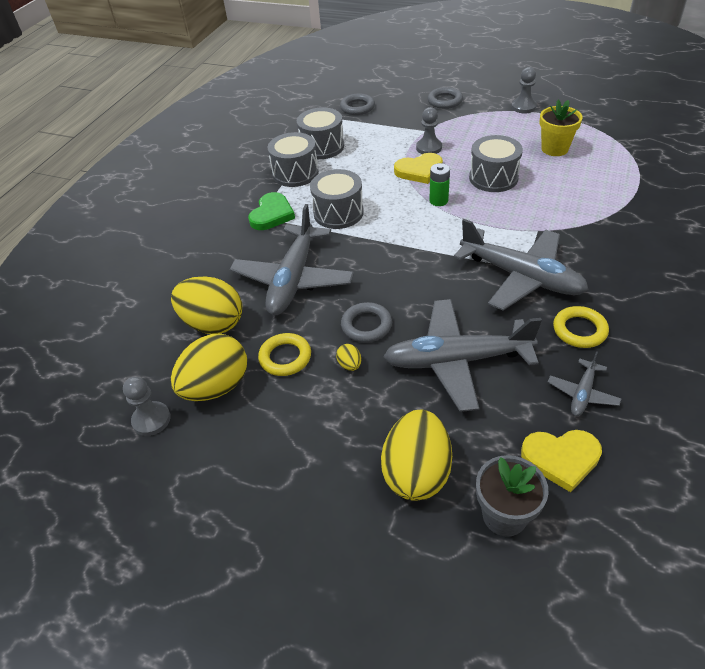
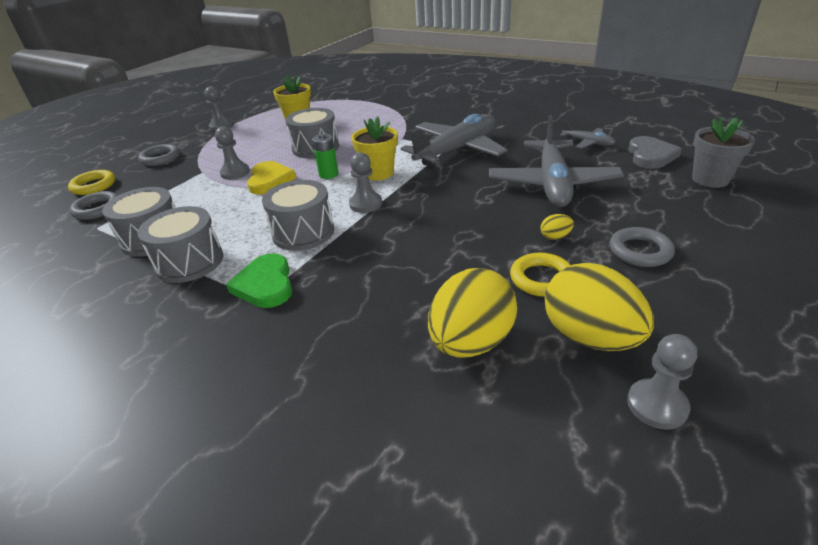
camera: 80 degrees left, 10 degrees down
(272, 214) = (265, 284): green heart -> green heart turned 135 degrees counterclockwise
(293, 279) = (408, 269): grey plane -> none
(366, 325) = (500, 224): grey ring -> grey ring (640, 251)
(388, 236) = (366, 204): none -> grey pawn
(416, 472) = (682, 210): yellow egg -> none
(449, 231) = (378, 173): none -> yellow flower pot
(561, 458) = (650, 156): yellow heart -> grey heart
(579, 330) = (523, 137): yellow ring -> yellow ring (94, 186)

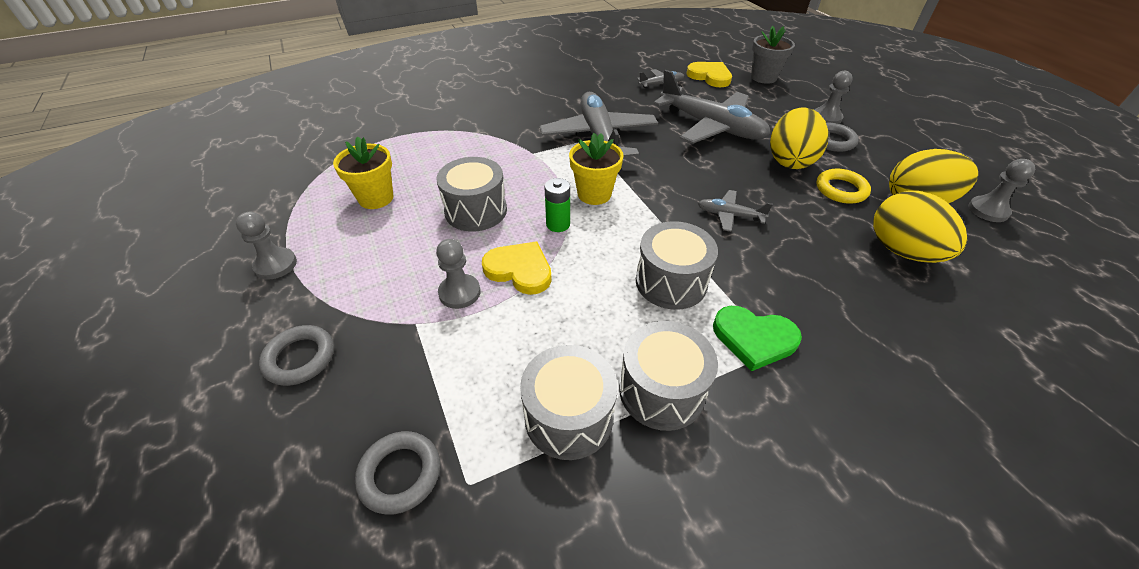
camera: 60 degrees left, 10 degrees up
(94, 186) = (295, 468): yellow ring -> none
(366, 204) = (651, 224): grey pawn -> grey pawn (826, 118)
(417, 231) = (729, 215): none -> grey plane
(555, 237) = (790, 160): yellow egg -> yellow egg, size x2.48
(650, 156) = (710, 76): grey heart -> yellow heart

